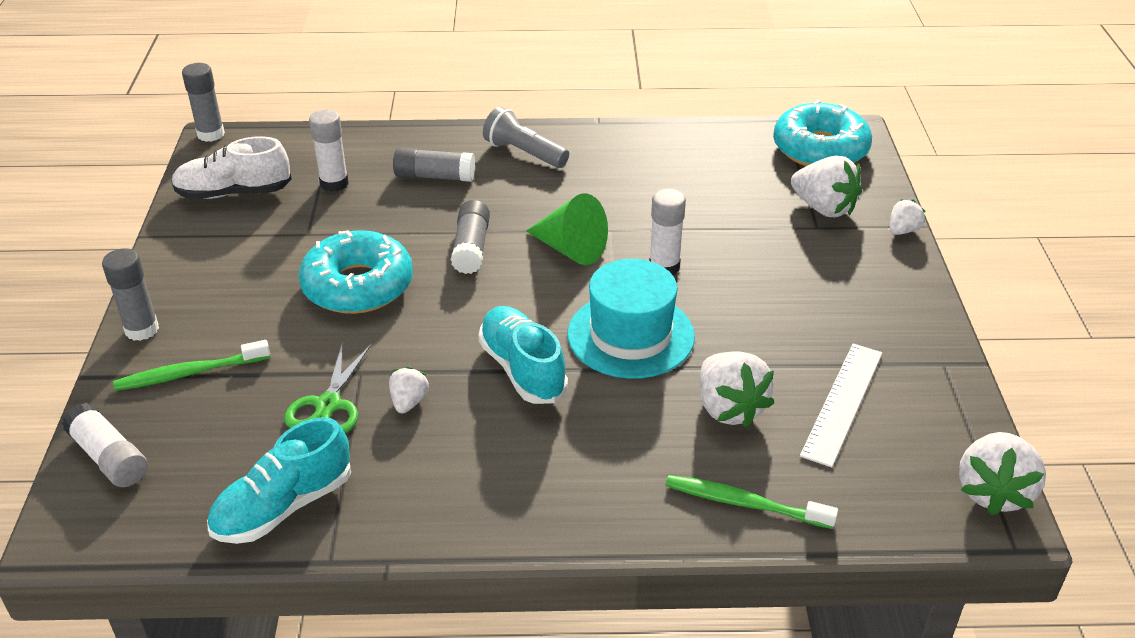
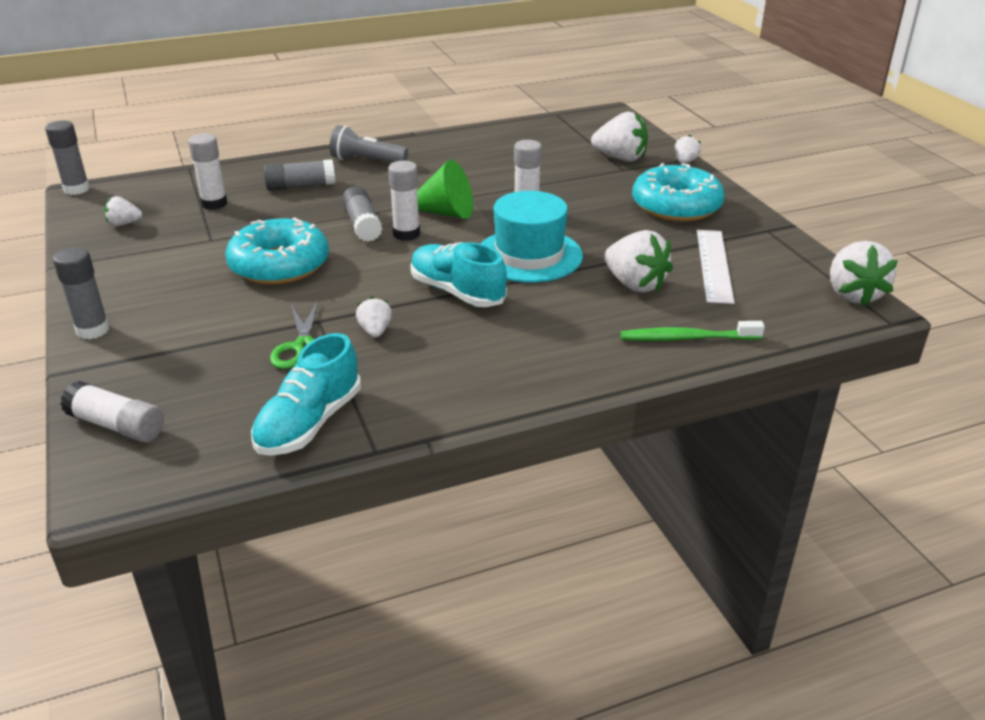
camera: 20 degrees left, 5 degrees down
(189, 373) = (160, 351): green toothbrush -> none
(234, 193) = (124, 224): white shoe -> white strawberry
(511, 272) = (406, 234): none -> white glue stick
(820, 149) = (593, 126): turquoise donut -> turquoise donut (676, 206)

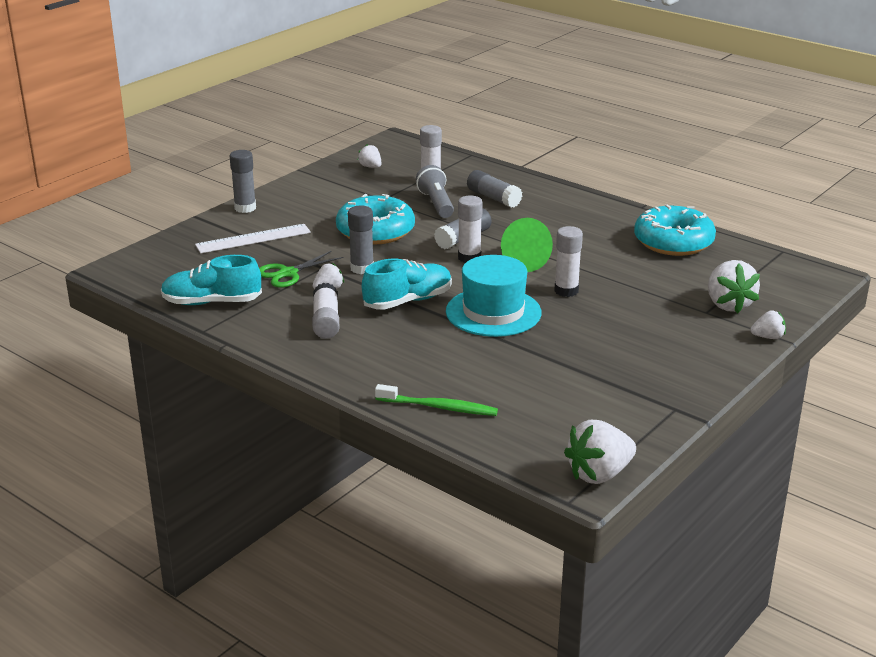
camera: 60 degrees right, 5 degrees down
(76, 189) = (396, 136): grey glue stick -> grey glue stick (362, 268)
(117, 426) = (164, 251): white glue stick -> white glue stick (326, 321)
(367, 161) = (566, 206): grey flashlight -> grey flashlight (436, 204)
(457, 292) = (408, 301): turquoise shoe -> turquoise shoe turned 45 degrees clockwise
(635, 284) = (498, 367): white strawberry -> none
(676, 206) = (664, 353): turquoise donut -> turquoise donut (673, 242)
(687, 338) = (439, 407): green toothbrush -> green toothbrush turned 135 degrees clockwise
(714, 265) = (573, 395): white ruler -> white ruler (253, 239)

